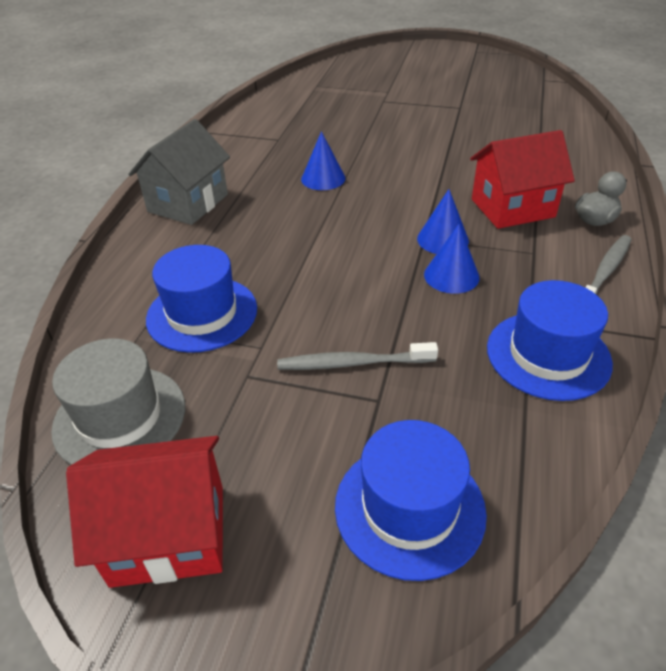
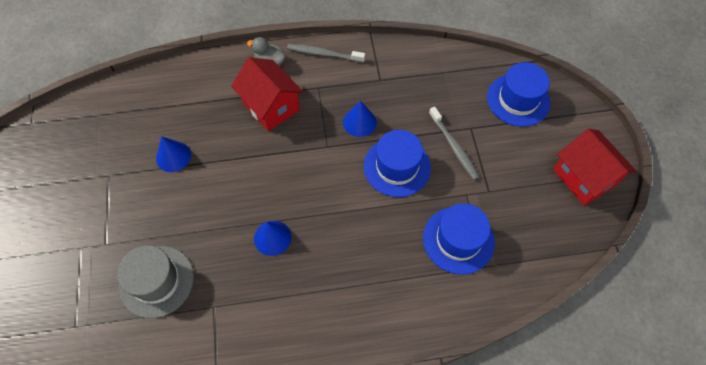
camera: 115 degrees left, 20 degrees up
(120, 417) = (548, 236): grey hat -> grey hat (156, 281)
(188, 203) = (347, 324): grey house -> none
(442, 239) = (324, 136): blue cone -> blue cone (173, 156)
(548, 355) = (404, 69): blue hat -> blue hat (397, 167)

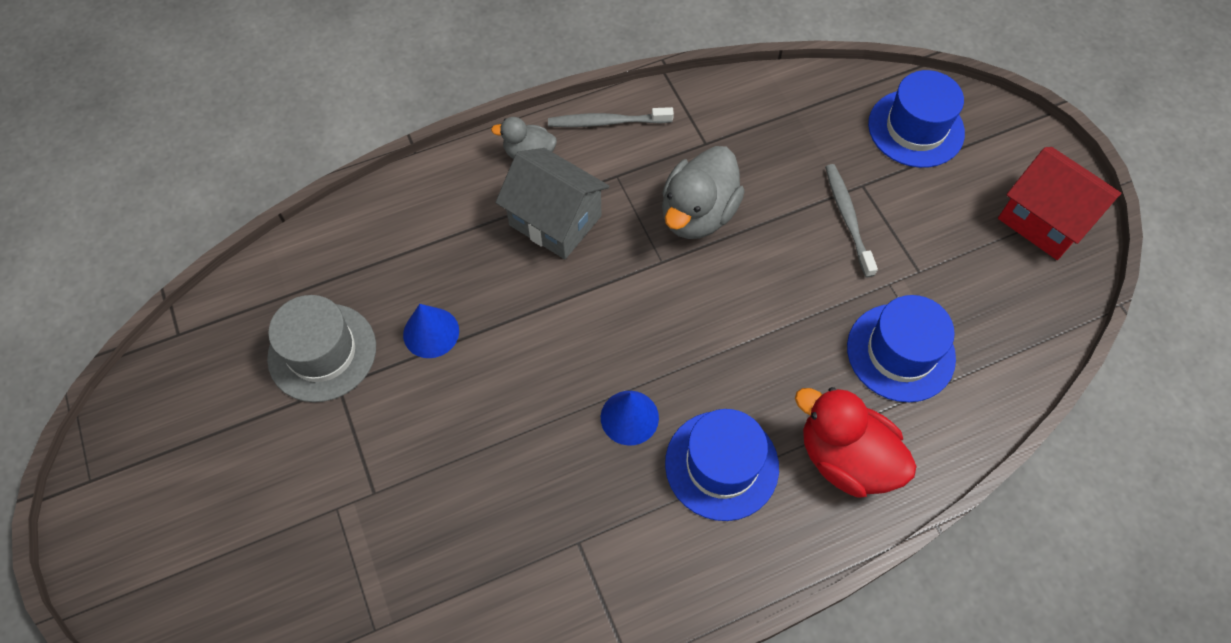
camera: 15 degrees left, 0 degrees up
(156, 281) = (476, 527): grey hat -> grey hat (322, 352)
(271, 106) = (555, 220): red house -> grey house
(359, 122) = (698, 214): blue cone -> grey duck
(397, 167) = (776, 267): blue hat -> blue hat (721, 465)
(399, 298) = (845, 458): none -> red duck
(454, 146) = (847, 218): grey toothbrush -> grey toothbrush turned 150 degrees counterclockwise

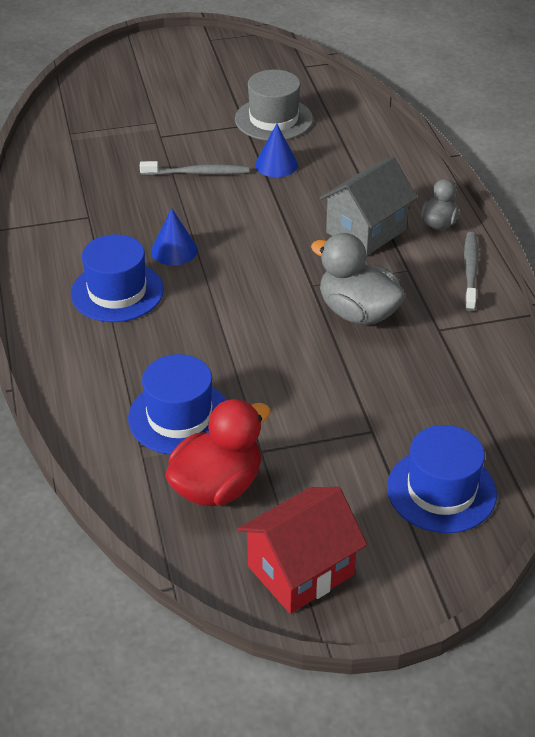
camera: 100 degrees right, 20 degrees down
(845, 458) = (95, 361): red duck -> red duck (217, 486)
(847, 218) = (334, 411): grey toothbrush -> grey toothbrush (197, 173)

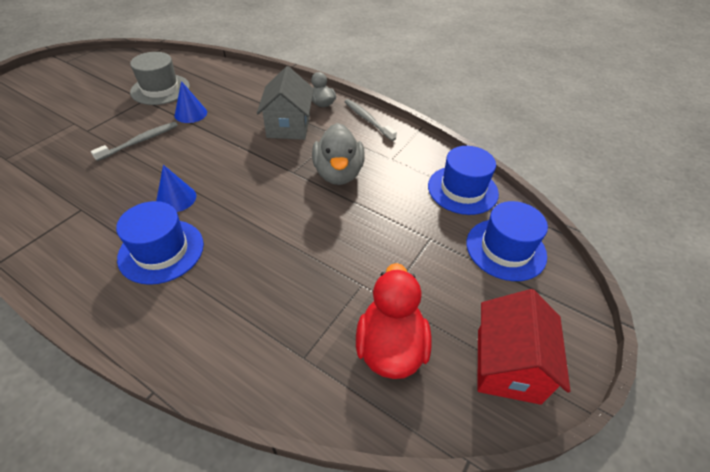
camera: 45 degrees left, 5 degrees up
(179, 417) = (308, 314): blue hat -> blue hat (462, 190)
(357, 313) = (338, 173): grey duck -> grey duck turned 90 degrees counterclockwise

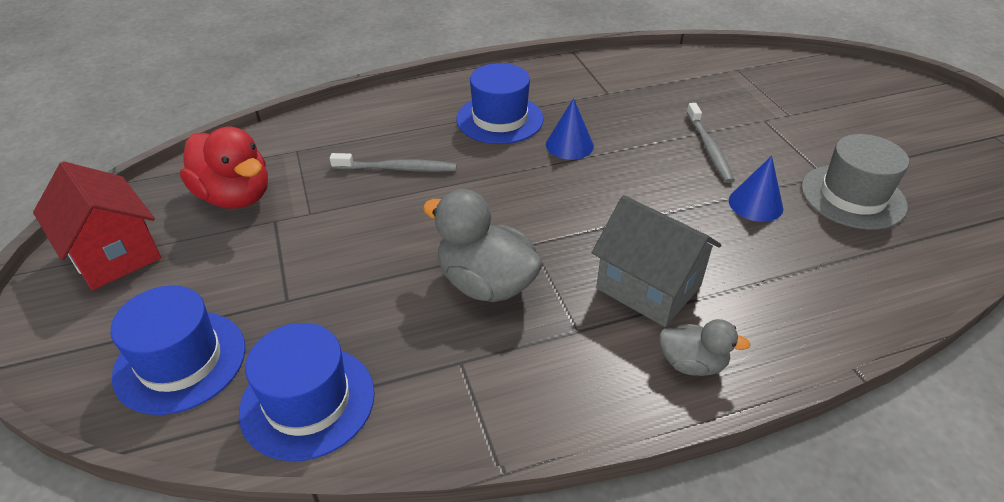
camera: 130 degrees right, 5 degrees down
(368, 120) = (590, 400): grey toothbrush -> grey toothbrush (397, 169)

